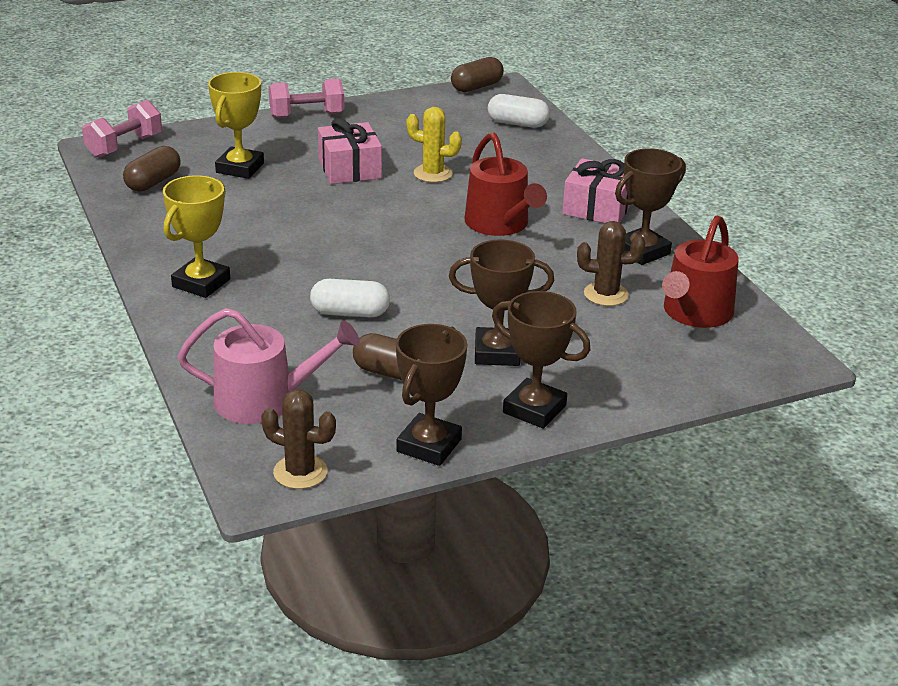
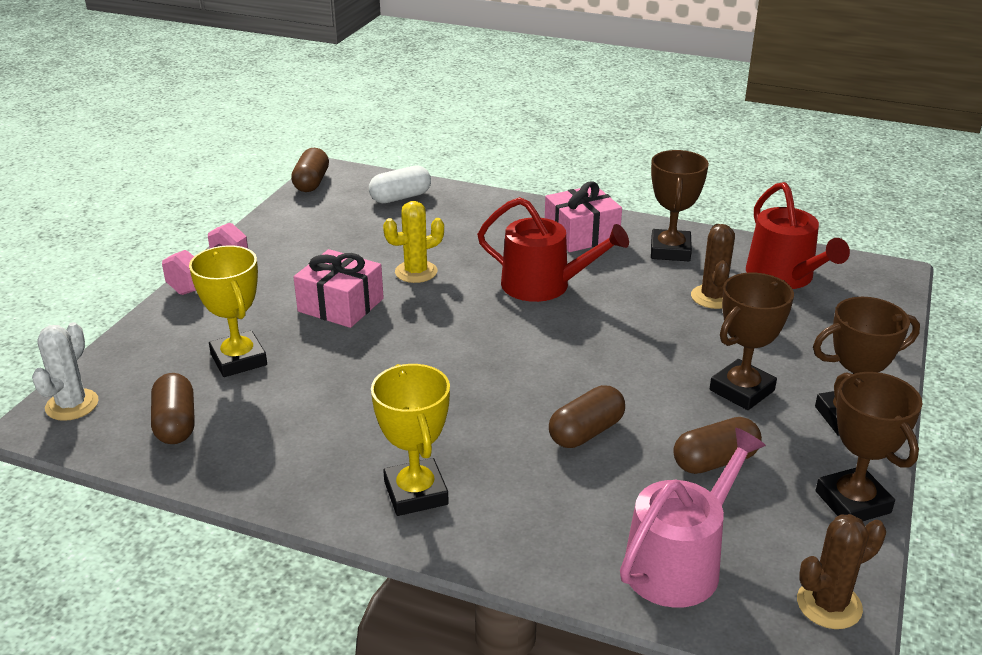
camera: 45 degrees left, 0 degrees up
(124, 146) = (72, 405): pink dumbbell -> white cactus
(350, 313) = (586, 432): white capsule -> brown capsule
(606, 294) = (713, 297): brown cactus -> brown cactus turned 45 degrees counterclockwise

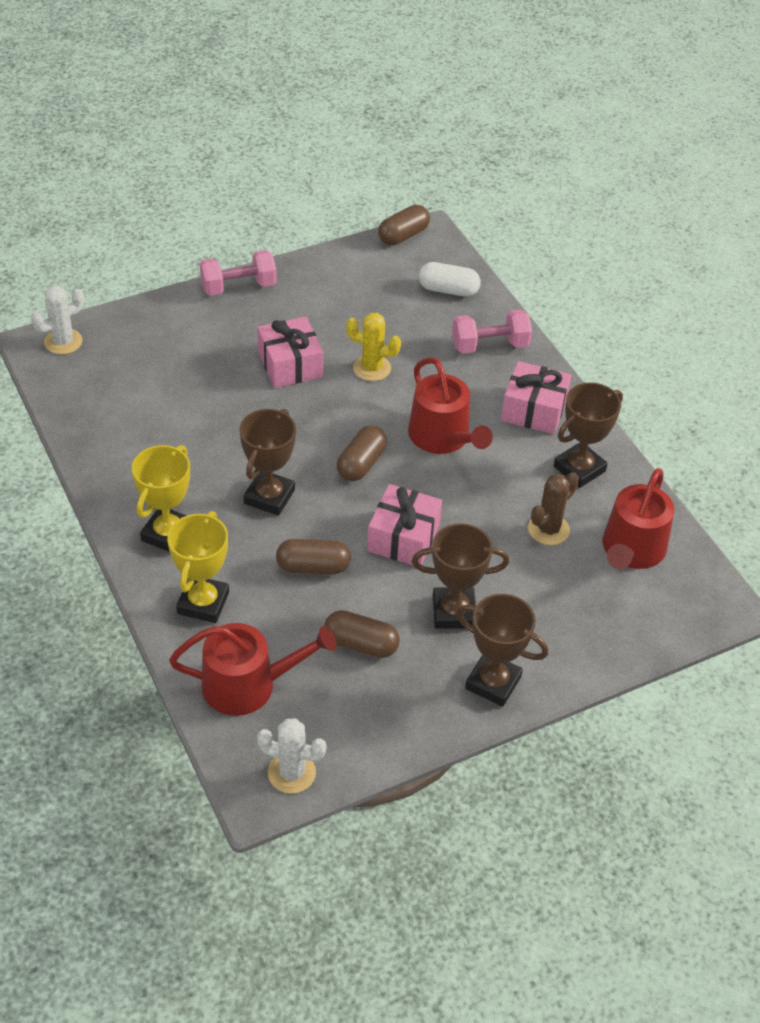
camera: 40 degrees right, 15 degrees up
(176, 423) = (100, 393): brown capsule -> brown capsule (361, 463)
(239, 359) = (182, 369): yellow trophy -> yellow trophy (203, 603)
(486, 214) = (490, 345): none -> pink dumbbell
(623, 366) = (403, 538): none -> pink gift
(679, 562) = (248, 685): pink watering can -> red watering can
(829, 605) = (291, 772): brown cactus -> white cactus
(852, 502) = (402, 733): brown trophy -> brown trophy (269, 496)

